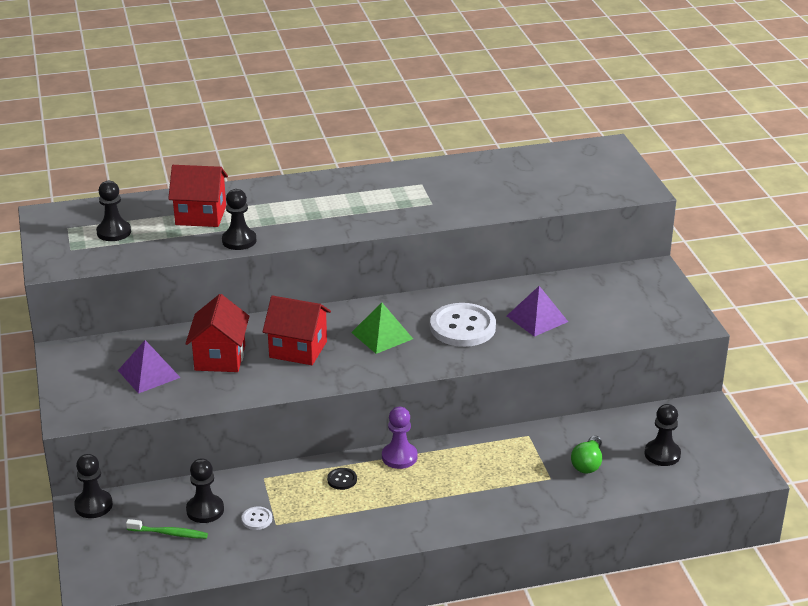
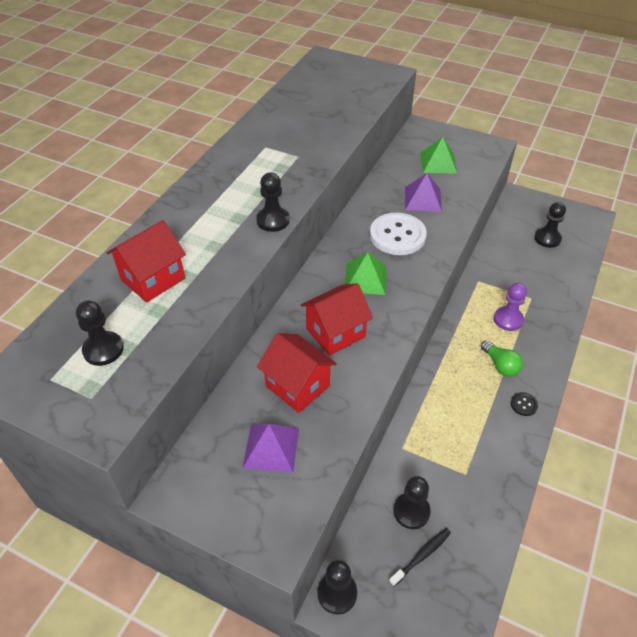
camera: 50 degrees left, 15 degrees up
(169, 533) = (421, 556): green toothbrush -> black toothbrush
(239, 241) = (222, 278): black pawn -> black pawn (273, 220)
(257, 519) = (450, 483): white button -> none
(342, 480) = (445, 402): black button -> black button (523, 404)
(399, 457) = (446, 356): purple pawn -> purple pawn (508, 319)
(587, 463) = (530, 273): green light bulb -> green light bulb (500, 365)
(610, 303) = (438, 162): none -> green pyramid

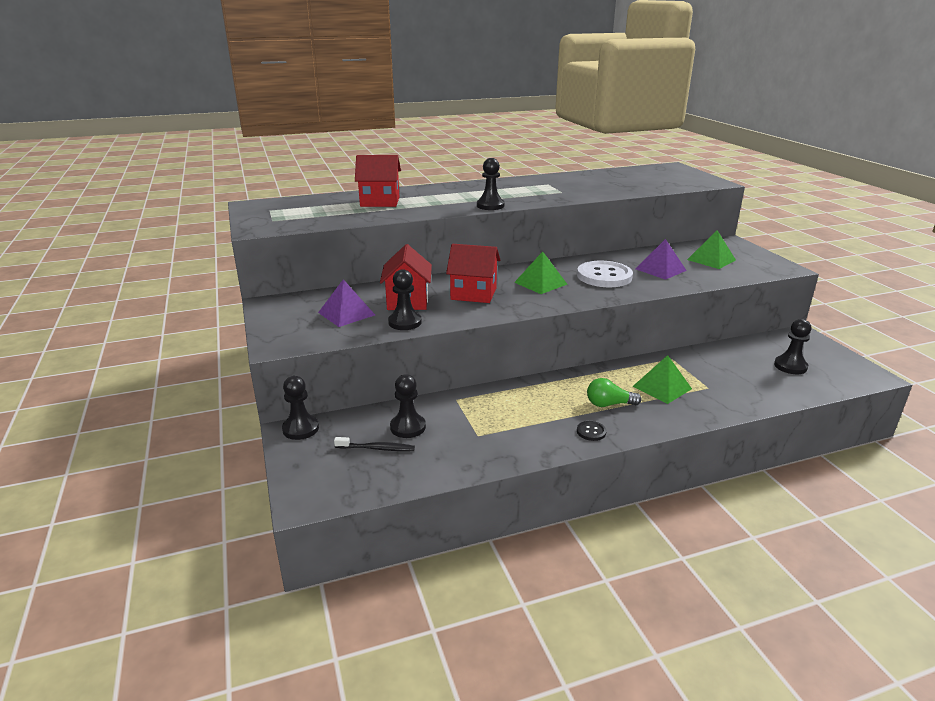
camera: 45 degrees right, 20 degrees down
(103, 349) = (309, 211): black pawn -> black pawn (405, 322)
(500, 365) = (609, 404): green light bulb -> green light bulb turned 75 degrees clockwise
(508, 319) = (662, 387): purple pawn -> green pyramid

